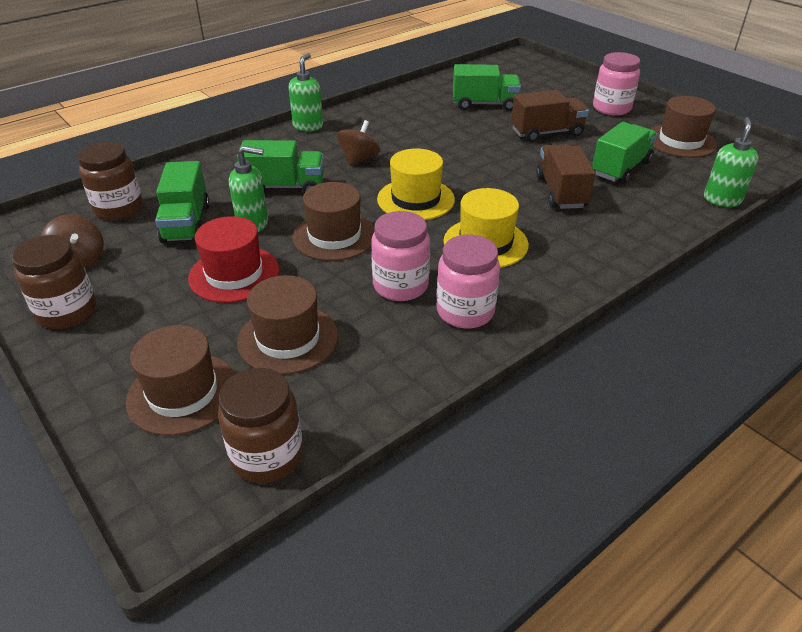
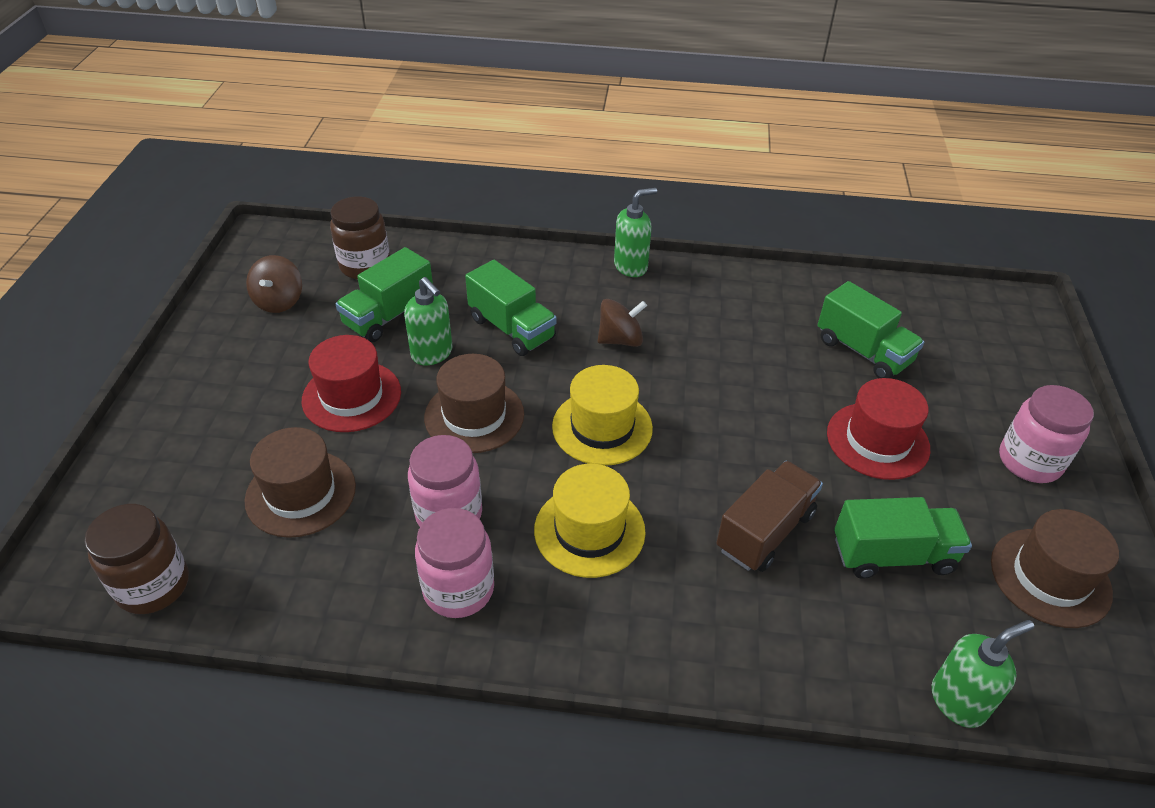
camera: 45 degrees right, 5 degrees up
(67, 312) = (215, 346): brown jar -> none
(182, 393) = (182, 481): brown hat -> none
(546, 133) = (877, 440): brown truck -> red hat

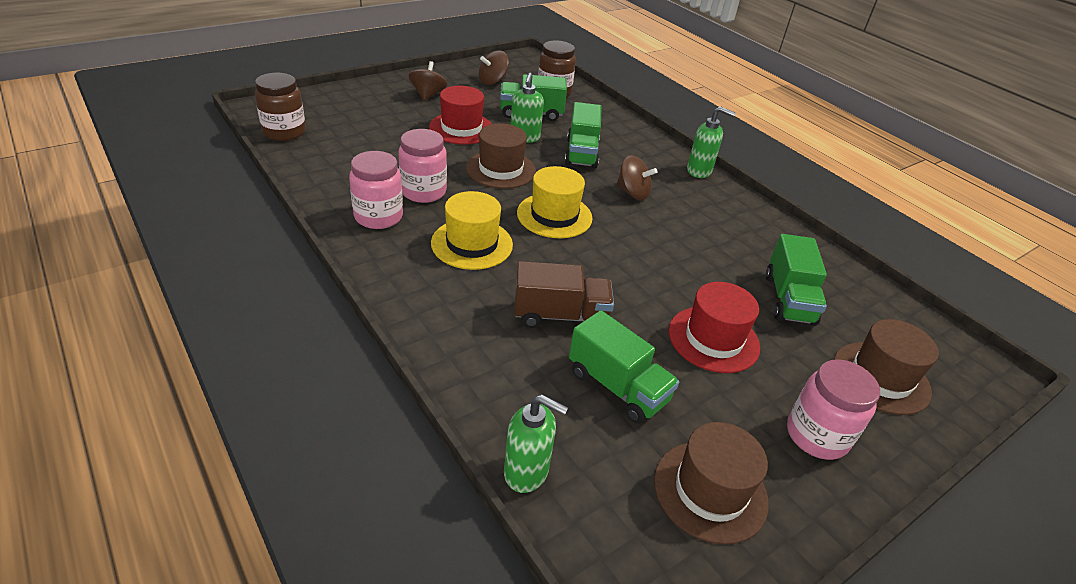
camera: 45 degrees right, 5 degrees down
(238, 380) = (428, 95): none -> brown spinning top
(301, 493) = (382, 143): brown hat -> brown hat (881, 377)

